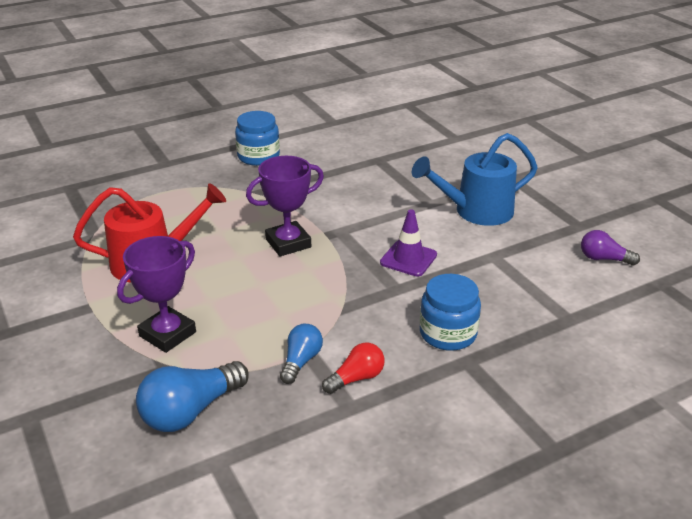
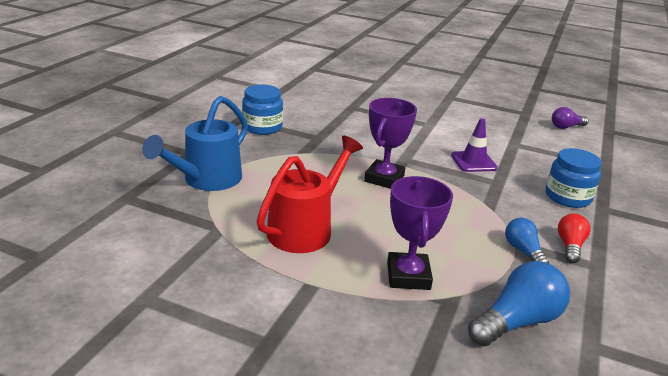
camera: 40 degrees left, 5 degrees down
(190, 411) = (517, 321): blue light bulb -> blue light bulb turned 135 degrees counterclockwise
(475, 212) = (462, 122): blue watering can -> blue watering can (206, 180)

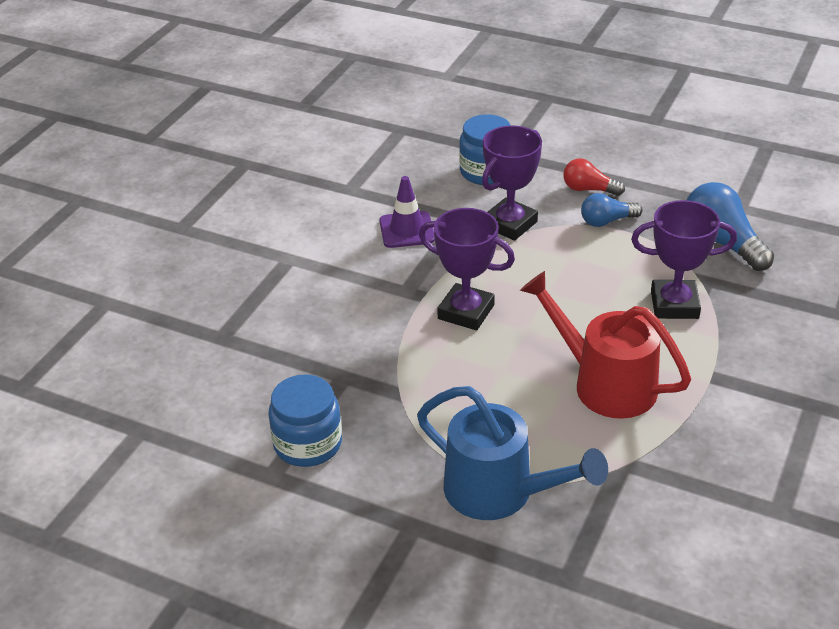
camera: 85 degrees left, 10 degrees up
(498, 203) = (510, 224): none -> purple trophy
(566, 127) = (292, 137): purple light bulb -> none

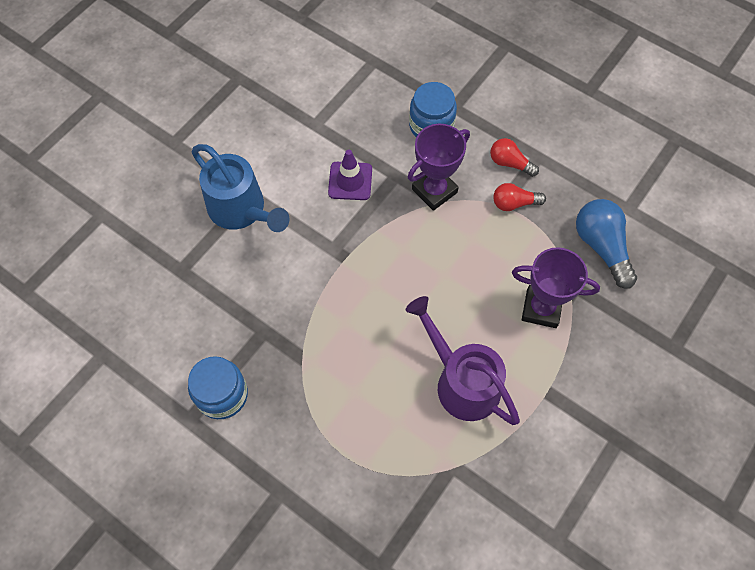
camera: 10 degrees right, 25 degrees up
(466, 312) = (374, 282): purple trophy -> none
(500, 492) = (352, 475): blue watering can -> blue watering can (242, 210)
(604, 383) = (461, 381): red watering can -> purple watering can
(607, 221) = (514, 203): blue light bulb -> red light bulb

